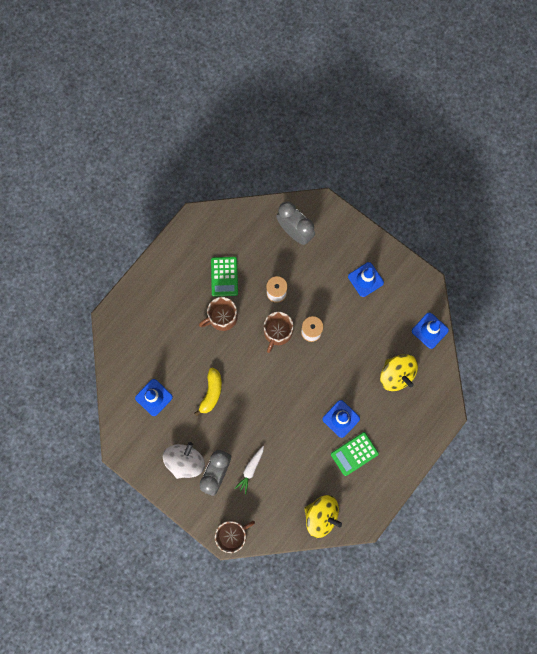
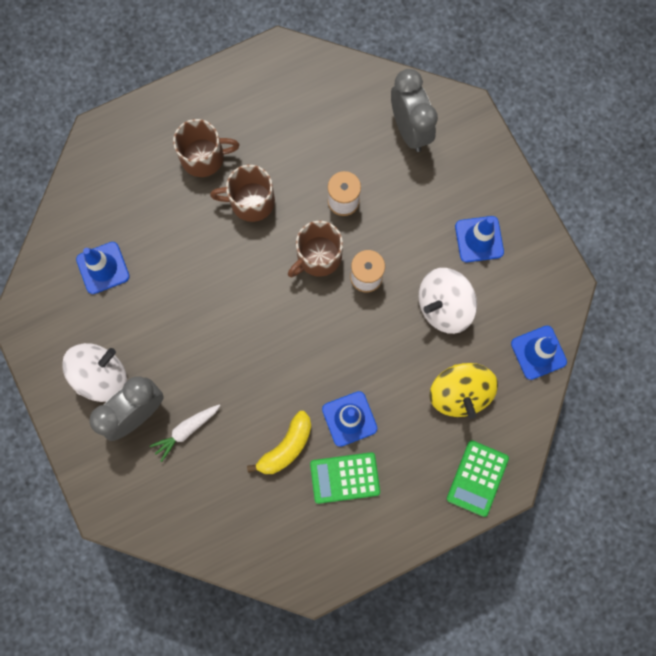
camera: 25 degrees right, 0 degrees up
(211, 392) = (185, 297): yellow banana -> yellow banana (286, 447)
(224, 276) = (281, 147): green calculator -> green calculator (477, 478)
(232, 535) = (116, 510): brown mug -> brown mug (204, 157)
(321, 516) = (254, 544): yellow spinning top -> none
(364, 328) = (443, 306): none -> white spinning top

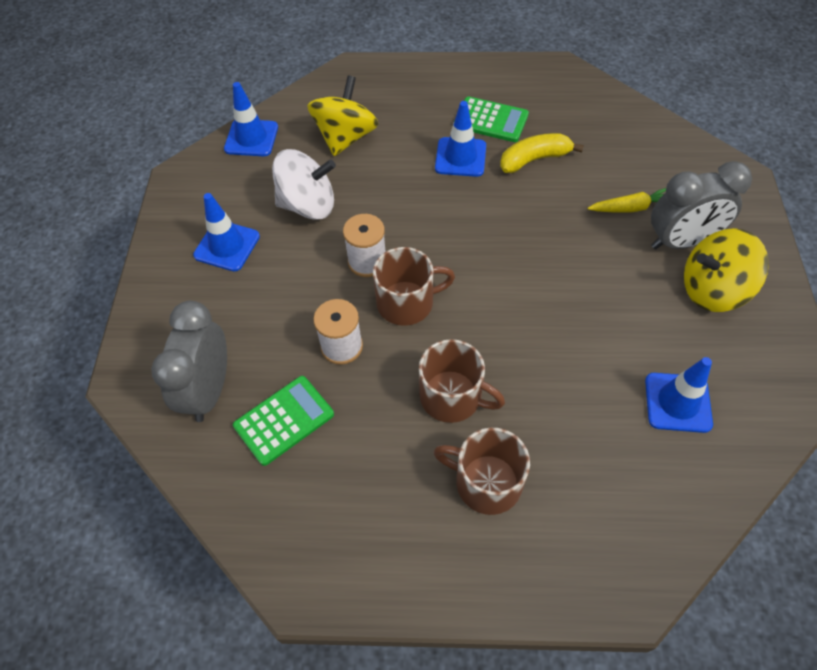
camera: 150 degrees left, 20 degrees down
(102, 376) = (712, 289): white spinning top -> yellow spinning top
(186, 430) = (631, 208): white carrot -> yellow carrot
(477, 478) = (374, 80): green calculator -> green calculator (284, 420)

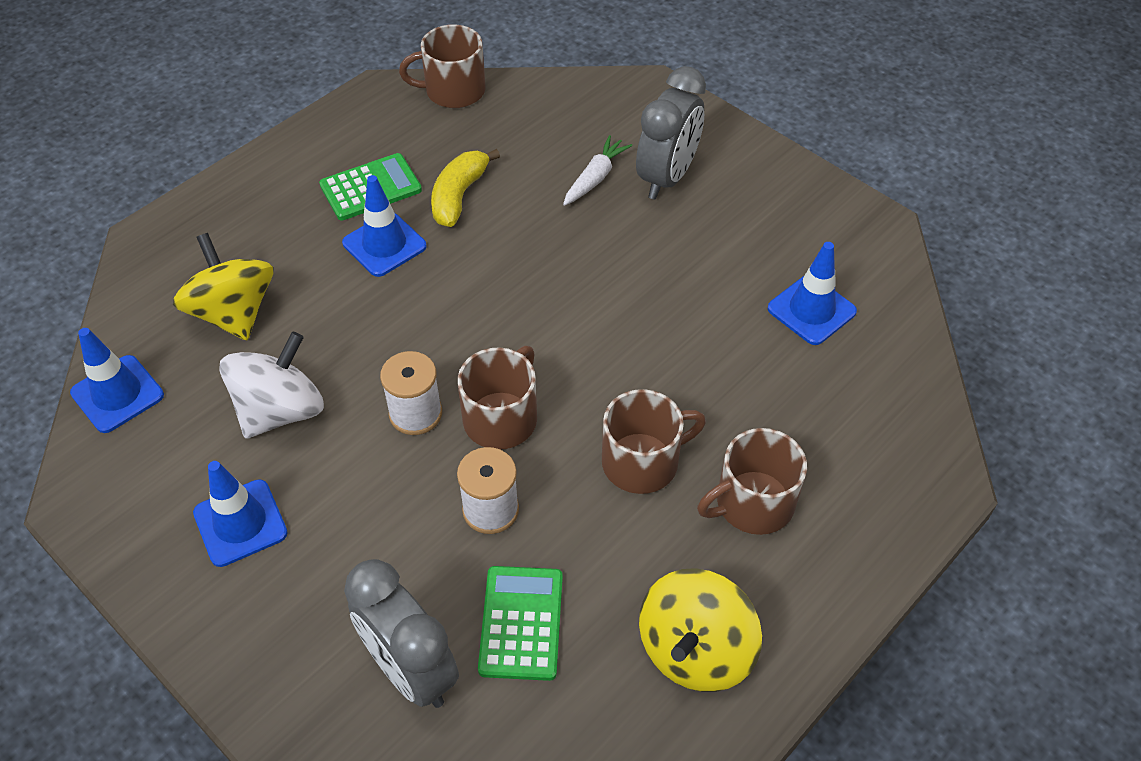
camera: 50 degrees left, 5 degrees down
(605, 95) = (453, 90): none -> brown mug
(631, 208) = (595, 178): yellow carrot -> white carrot
(712, 289) = (734, 199): yellow spinning top -> yellow spinning top (695, 650)

